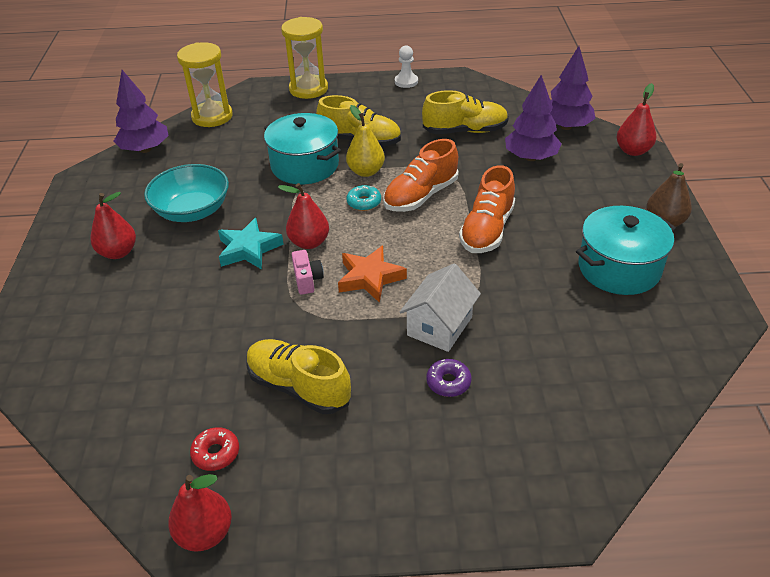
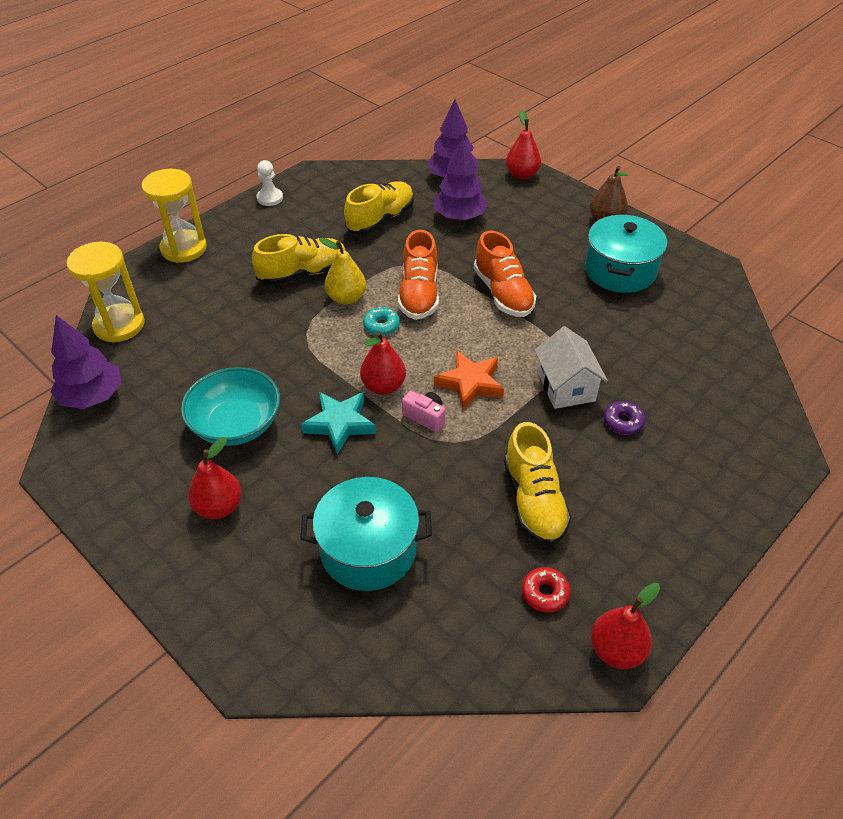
camera: 45 degrees left, 5 degrees up
(298, 387) = (534, 501): yellow shoe -> yellow shoe turned 90 degrees counterclockwise
(305, 165) = (284, 322): turquoise pot -> turquoise pot (368, 550)

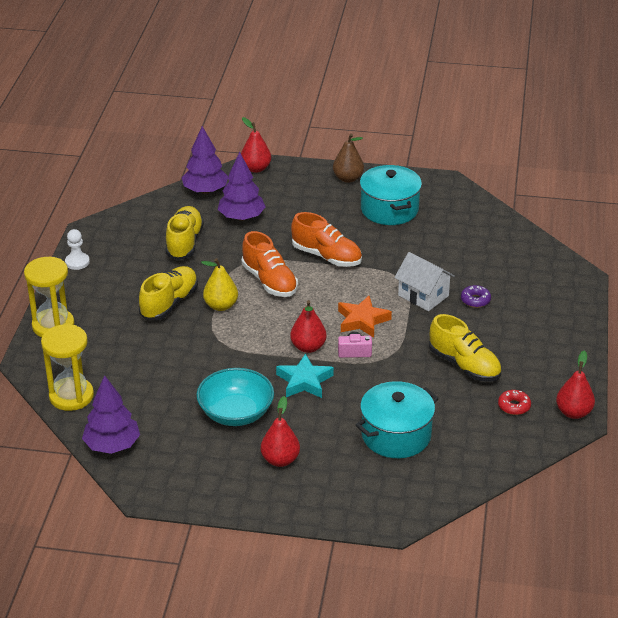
camera: 35 degrees left, 10 degrees down
(381, 326) = (266, 312): turquoise donut -> none

